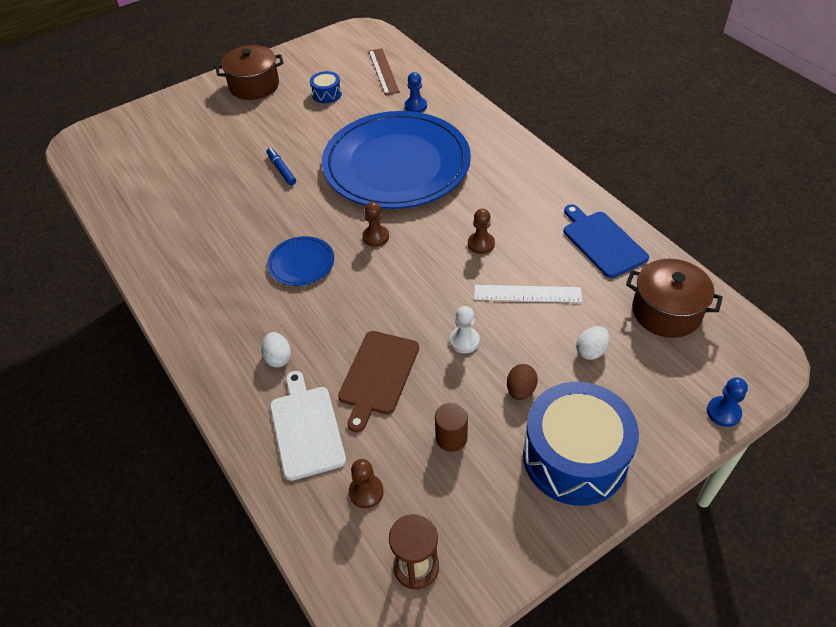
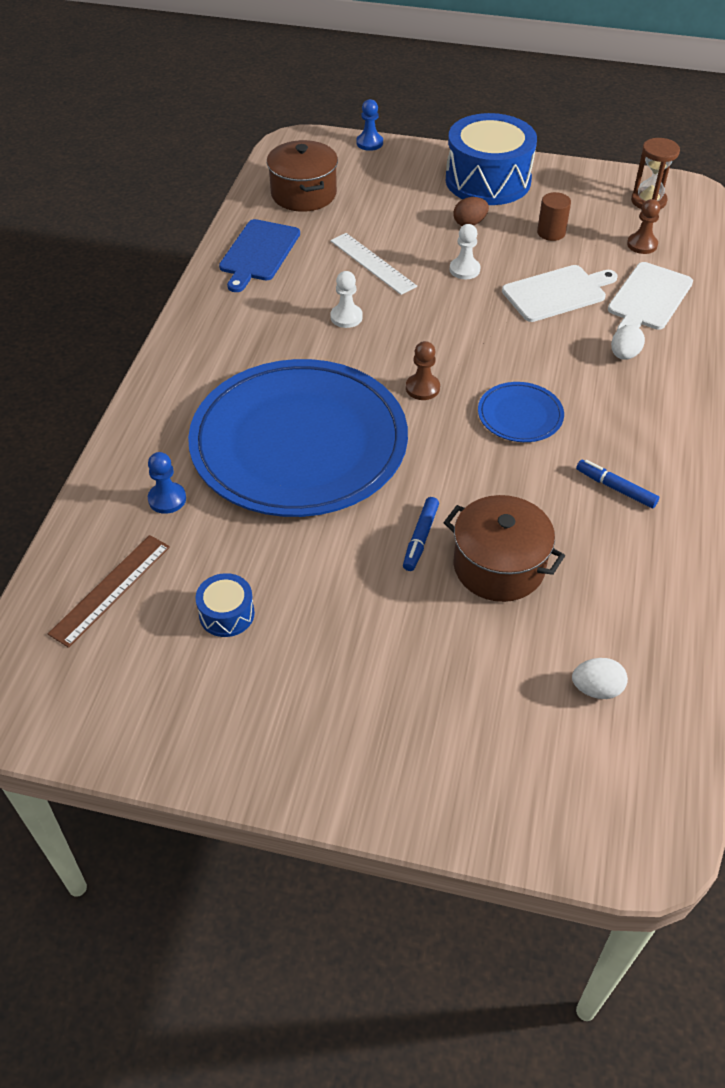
camera: 135 degrees left, 0 degrees up
(204, 262) = (615, 488): none -> blue marker
(254, 86) = (290, 726): brown pot -> brown pot (498, 566)
(378, 375) = (557, 293): brown cutting board -> white cutting board
(481, 244) = (346, 317): brown pawn -> white pawn
(591, 351) = (390, 210): white egg -> white egg (596, 689)

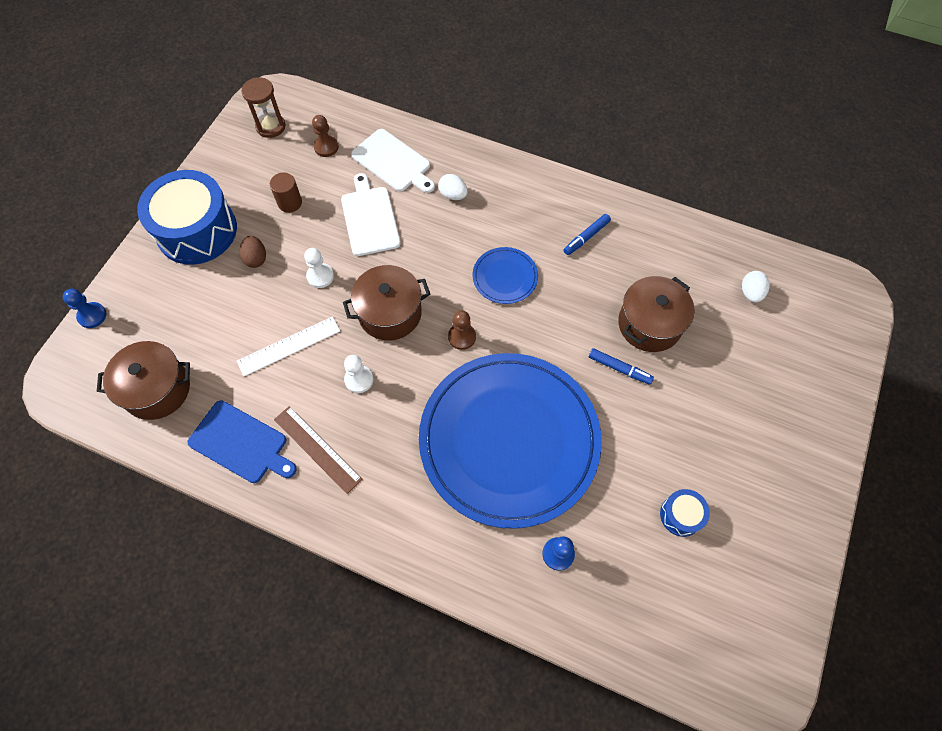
camera: 80 degrees left, 15 degrees up
(111, 589) = (651, 606): brown ruler -> brown ruler (317, 448)
(435, 327) = (390, 313): none -> brown pot

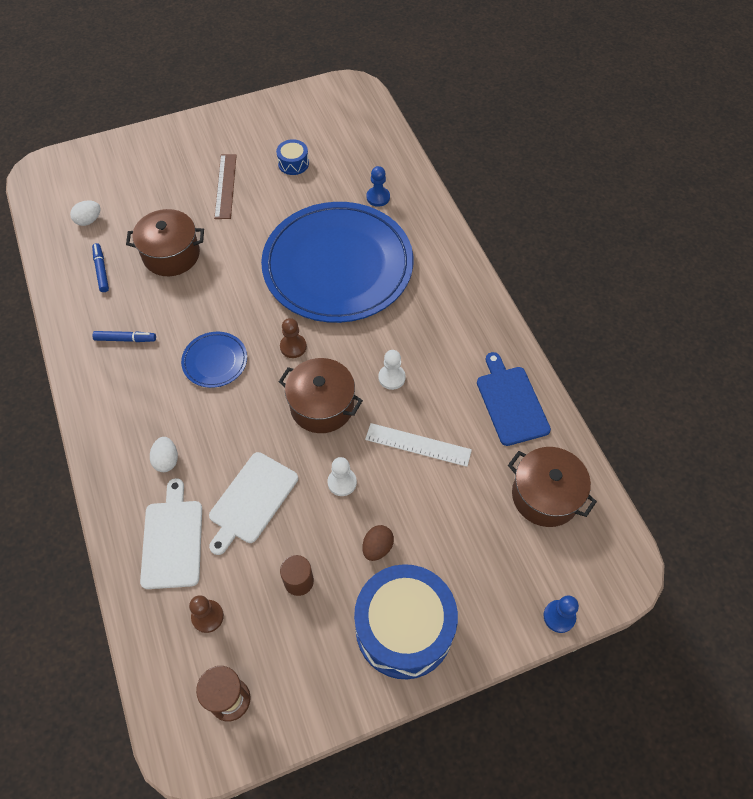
camera: 135 degrees left, 5 degrees down
(317, 448) = (461, 357): brown ruler -> brown ruler (225, 186)
(619, 368) = (224, 248): blue marker -> blue marker (101, 270)

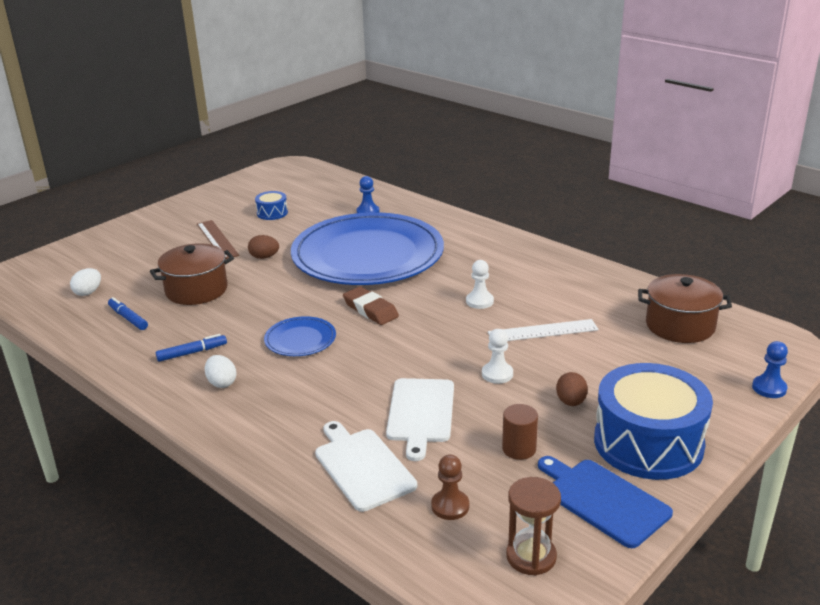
camera: 25 degrees left, 30 degrees down
(166, 460) = (307, 416): white egg -> white egg (221, 383)
(250, 230) = (264, 257): none -> brown egg
(293, 347) = (370, 310): brown pawn -> brown eraser
(322, 406) = (432, 335): brown pot -> none
(511, 402) = (596, 285): blue cutting board -> blue cutting board (603, 500)

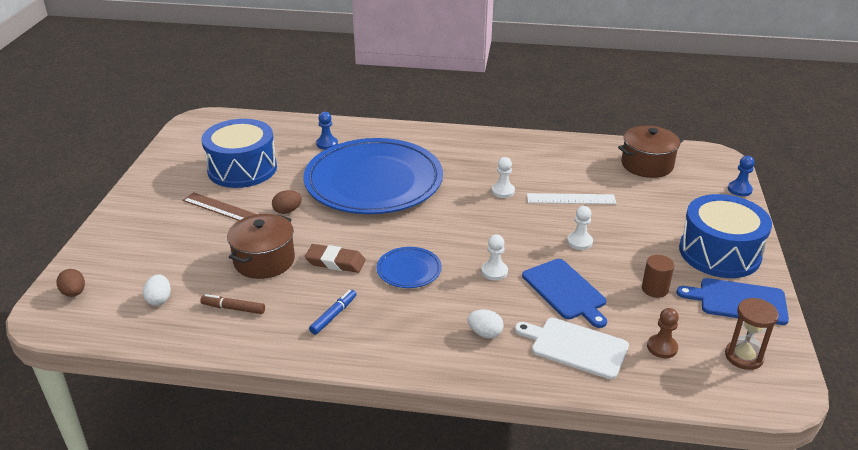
camera: 35 degrees left, 5 degrees up
(128, 318) = (233, 308): blue marker -> brown marker
(221, 383) = (392, 330): white egg -> white egg (485, 333)
(272, 213) = (242, 169): blue drum -> blue drum, size x2.27
(370, 310) = (432, 226): brown eraser -> brown eraser (335, 262)
(375, 369) = (494, 271): none -> white pawn
(420, 413) = (565, 291): white cutting board -> blue cutting board
(543, 331) = (571, 199): white ruler -> white ruler turned 45 degrees clockwise
(571, 402) = (646, 243): brown egg -> brown egg (74, 293)

